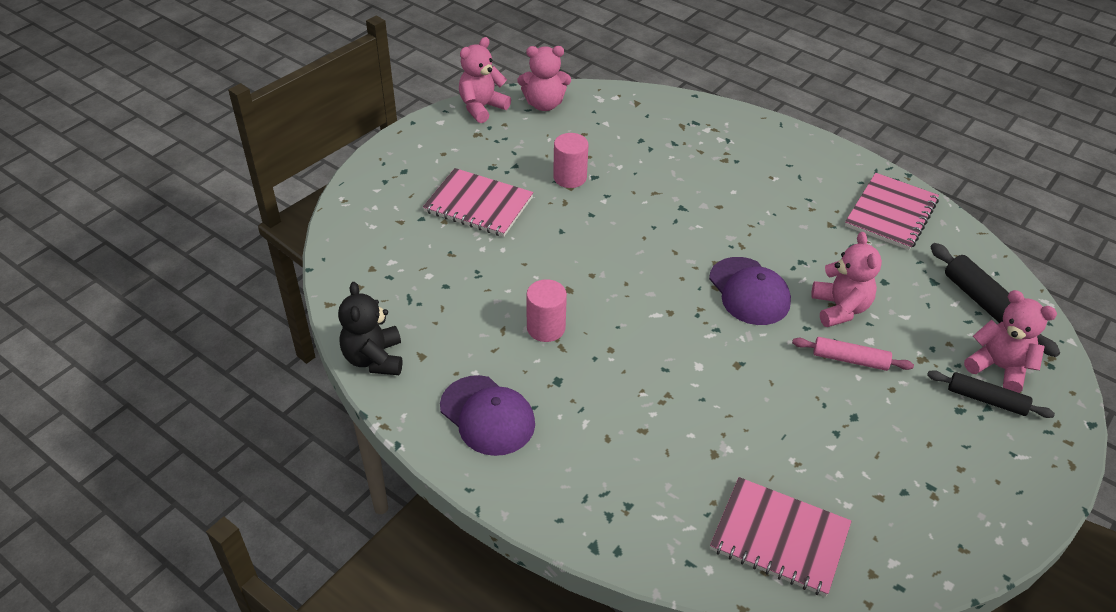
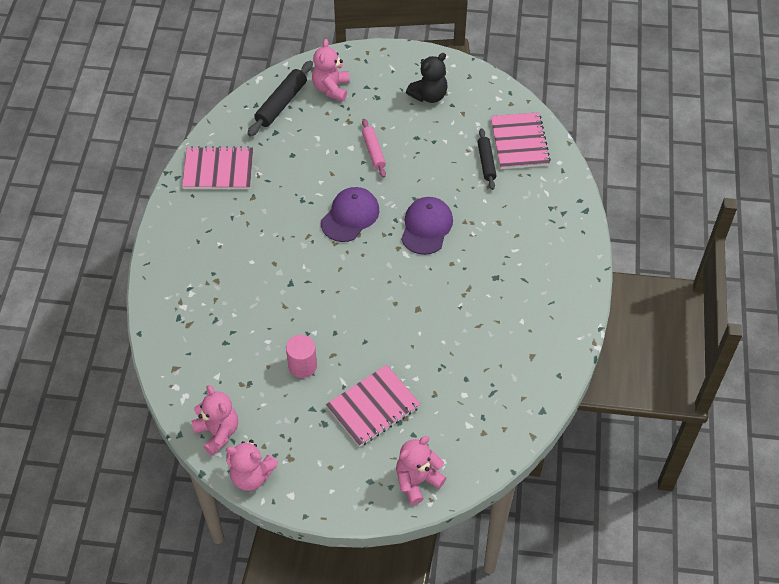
camera: 120 degrees left, 10 degrees up
(374, 359) = (554, 379): black teddy bear -> black teddy bear (429, 95)
(478, 204) = (373, 407): pink notebook -> pink notebook turned 60 degrees clockwise
(487, 415) = (547, 297): purple cap -> purple cap (426, 227)
(546, 328) = (460, 304): pink cylinder -> none
(840, 308) = (333, 168): pink teddy bear -> pink teddy bear (417, 481)
(986, 399) = (361, 88): black rolling pin -> black rolling pin (486, 162)

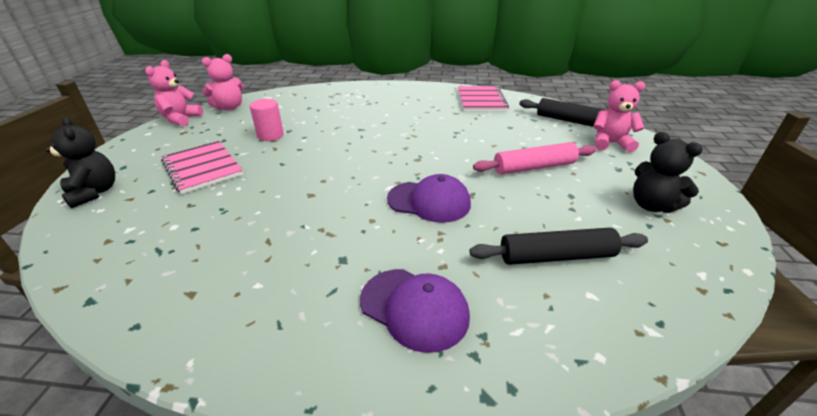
camera: 90 degrees right, 20 degrees down
(350, 216) = (440, 155): purple cap -> purple cap (414, 308)
(374, 151) = (534, 167): pink rolling pin -> pink rolling pin, size x1.50
(417, 481) = (94, 192): pink teddy bear -> black teddy bear
(486, 162) = (556, 256): black rolling pin -> black rolling pin, size x1.50
(519, 142) = (618, 297): pink notebook -> none

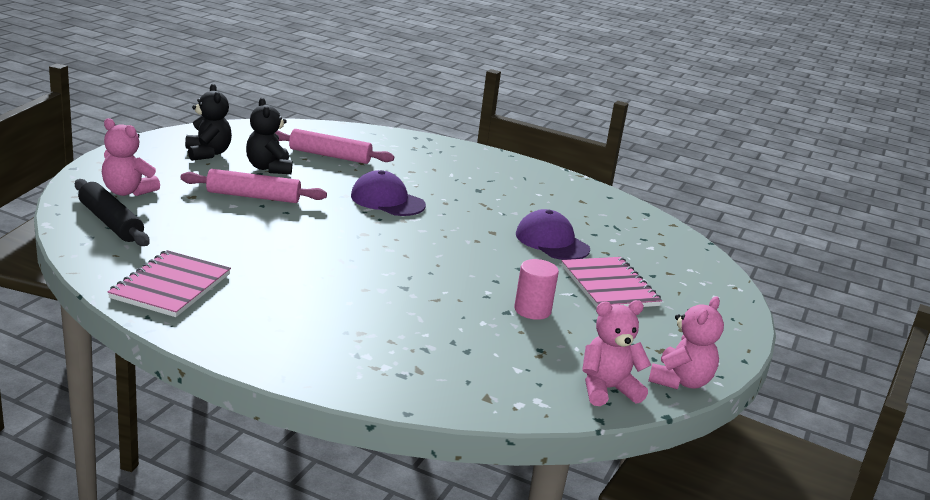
camera: 165 degrees left, 10 degrees down
(94, 192) = (711, 288): black teddy bear -> black teddy bear (269, 168)
(414, 308) = (443, 163): purple cap -> purple cap (552, 242)
(556, 256) = (330, 156): black rolling pin -> pink rolling pin

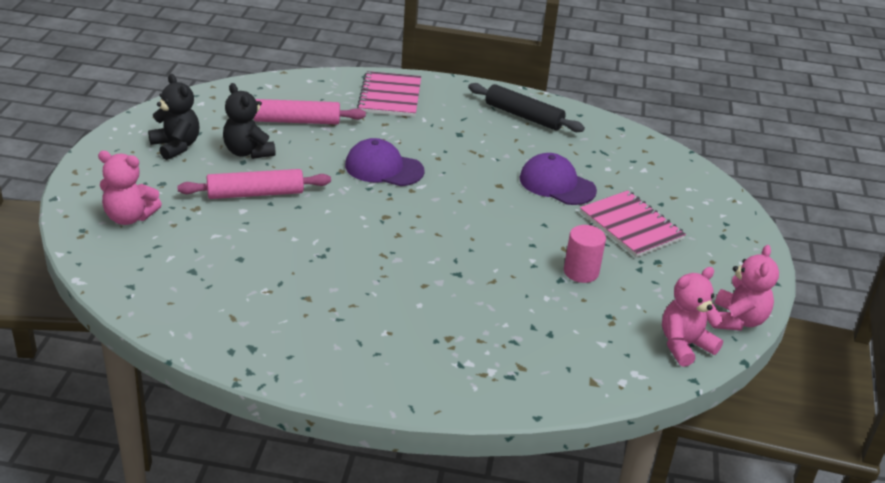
camera: 15 degrees left, 10 degrees up
(111, 222) = (139, 262): black rolling pin -> black rolling pin (524, 116)
(171, 286) = (247, 328): pink notebook -> pink notebook (390, 96)

